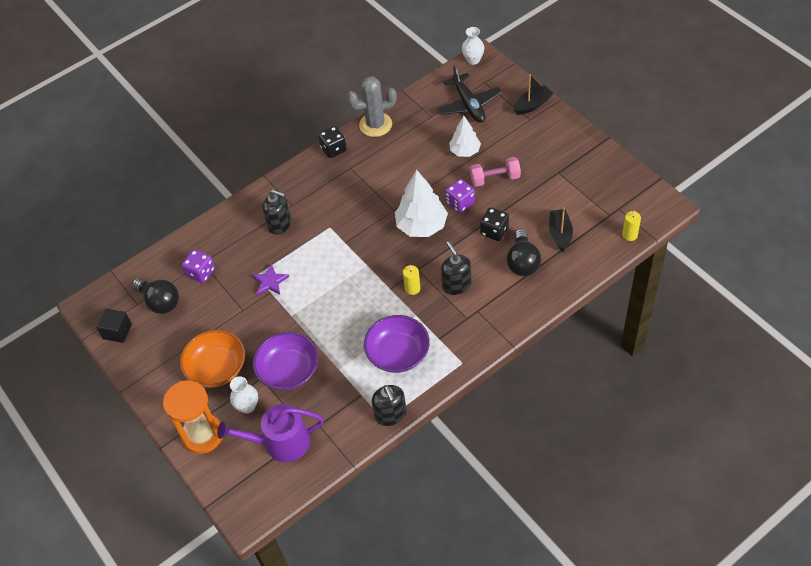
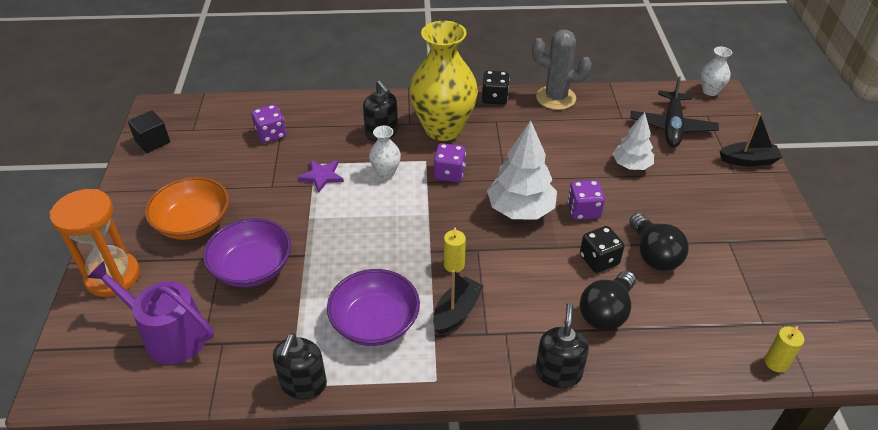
camera: 30 degrees right, 10 degrees down
(160, 302) = (212, 138): black light bulb -> black light bulb (653, 255)
(247, 406) = (179, 277): white vase -> white vase (386, 172)
(320, 195) = (443, 129): none -> yellow vase
(354, 227) = (449, 173): none -> purple dice
(456, 284) = (506, 290): black soap dispenser -> black soap dispenser (558, 372)
(495, 178) = (644, 208): pink dumbbell -> none
(560, 234) = (680, 308): black boat -> black boat (456, 312)

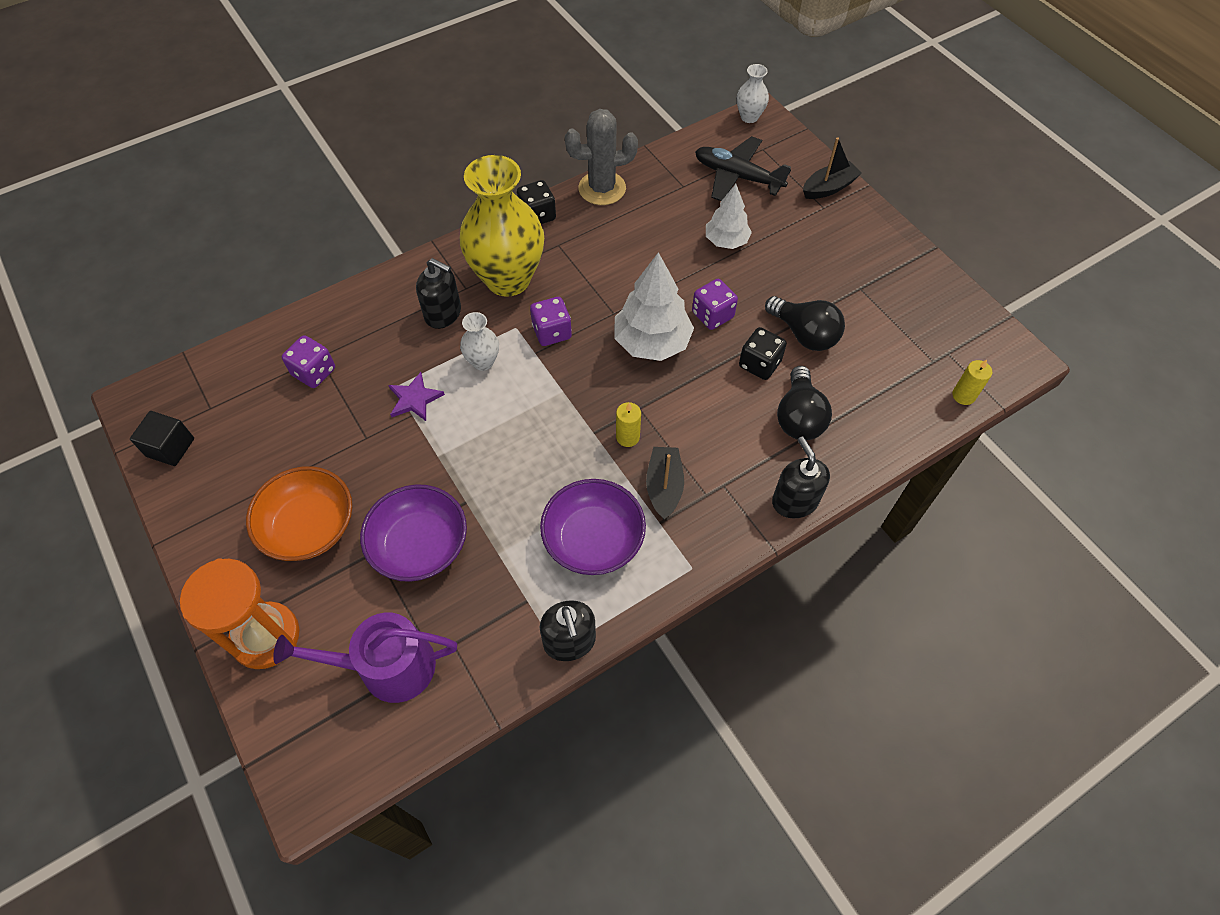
camera: 30 degrees left, 15 degrees up
(672, 126) = (737, 176): black plane -> black plane turned 135 degrees clockwise

